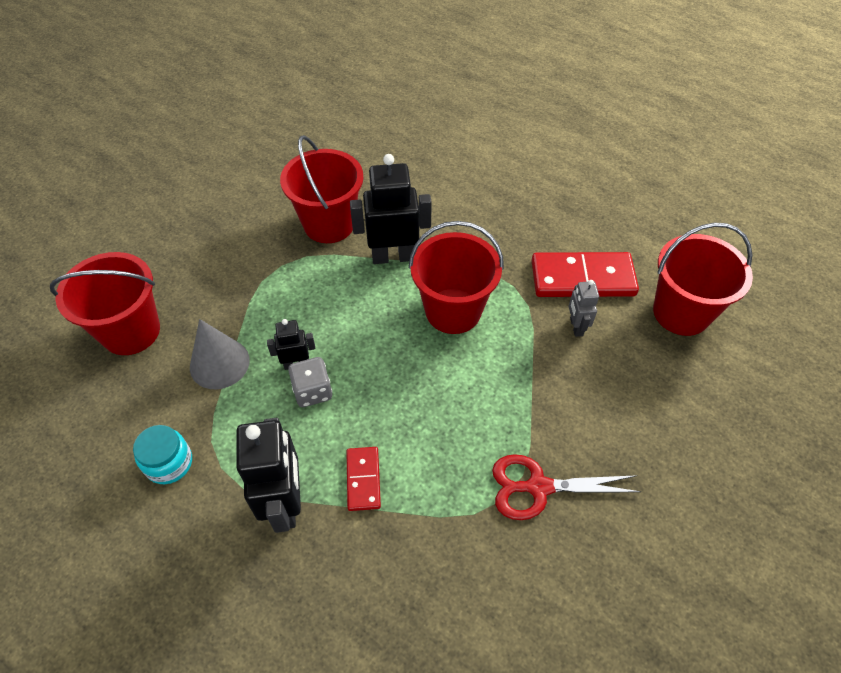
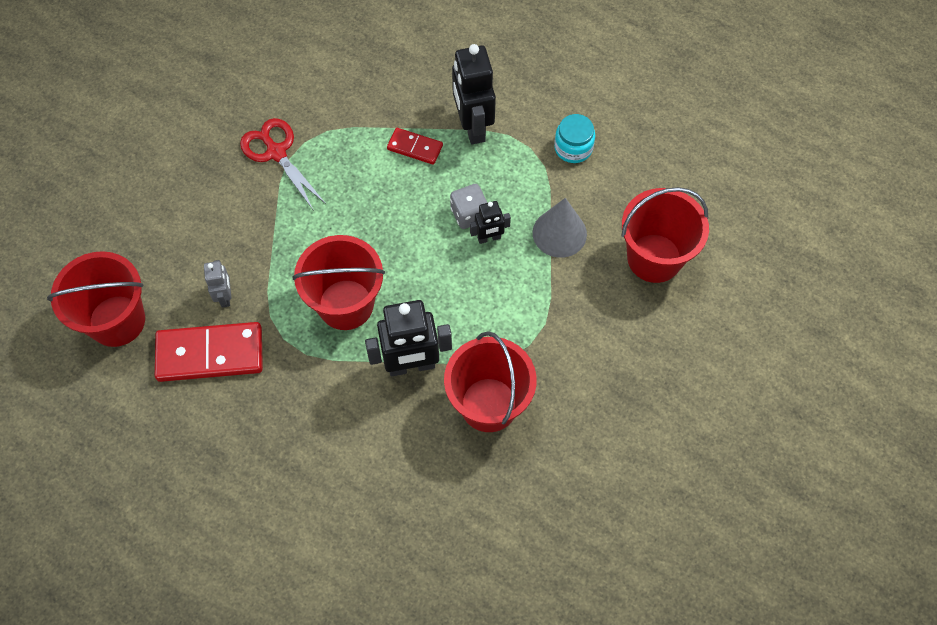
camera: 175 degrees right, 10 degrees up
(363, 479) = (415, 147): red domino -> red domino turned 60 degrees counterclockwise
(537, 487) = (276, 152): red scissors -> red scissors turned 120 degrees counterclockwise

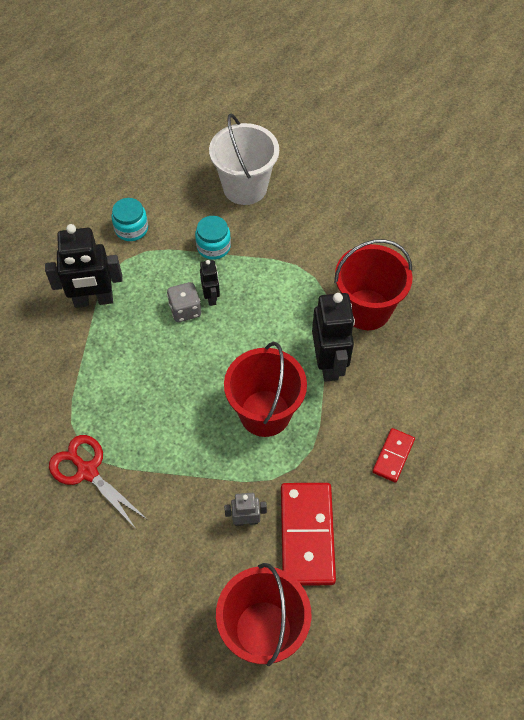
camera: 85 degrees left, 5 degrees down
(276, 152) = (87, 471): red scissors -> red scissors turned 75 degrees clockwise
(415, 147) = (106, 348): red domino -> red domino (393, 456)
(559, 233) = (213, 247): grey cone -> turquoise jar
(654, 258) = (245, 187): red bucket -> white bucket

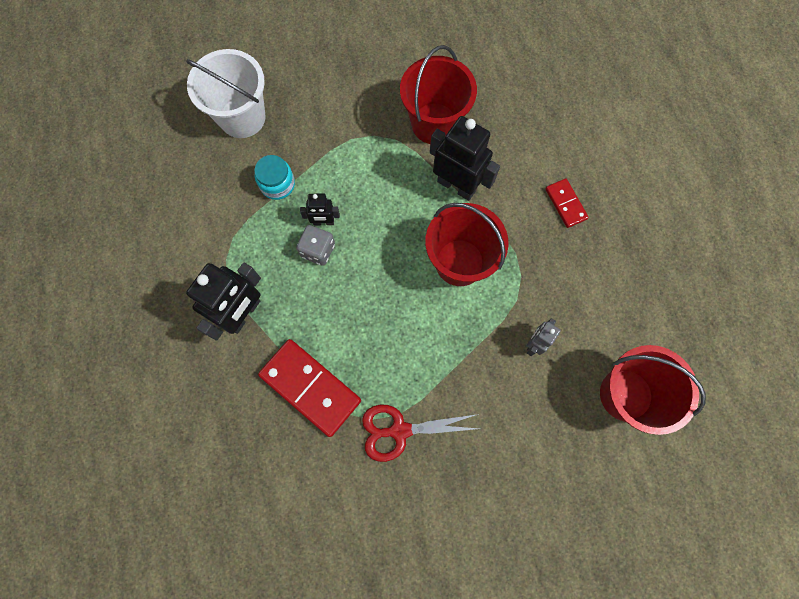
camera: 50 degrees left, 15 degrees up
(131, 229) = (199, 233): turquoise jar -> none
(211, 297) = (323, 222): black robot -> black robot turned 150 degrees clockwise
(307, 534) = (579, 309): red domino -> red domino (310, 387)

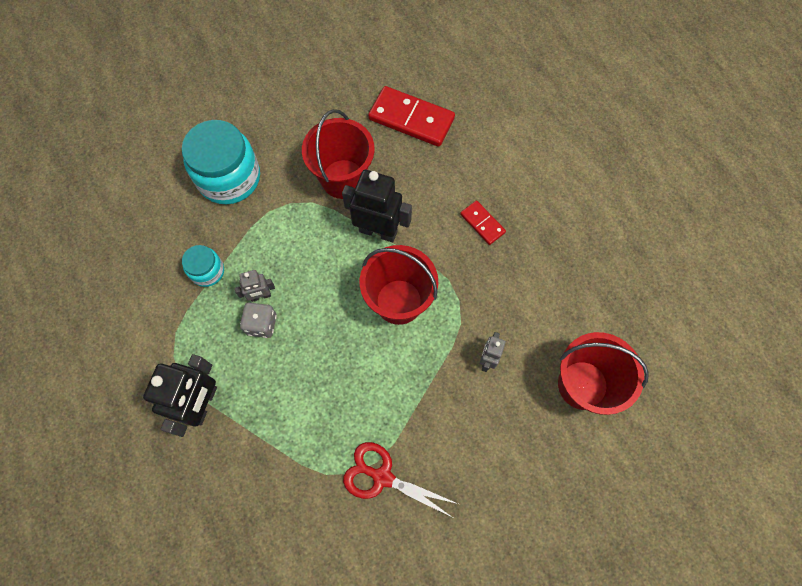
camera: 15 degrees left, 5 degrees down
(242, 117) = (158, 216): white bucket -> none
(310, 387) = (286, 458): red domino -> red domino (411, 119)
(320, 95) = (229, 178): none -> turquoise jar
(323, 222) = (260, 296): black robot -> grey robot
(399, 430) = (382, 477): red scissors -> red scissors turned 45 degrees clockwise

